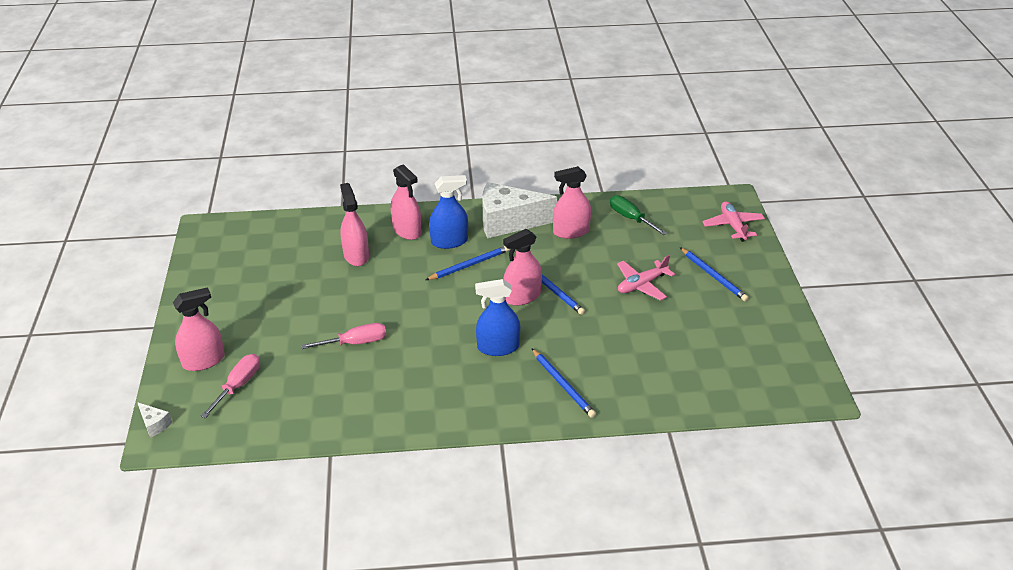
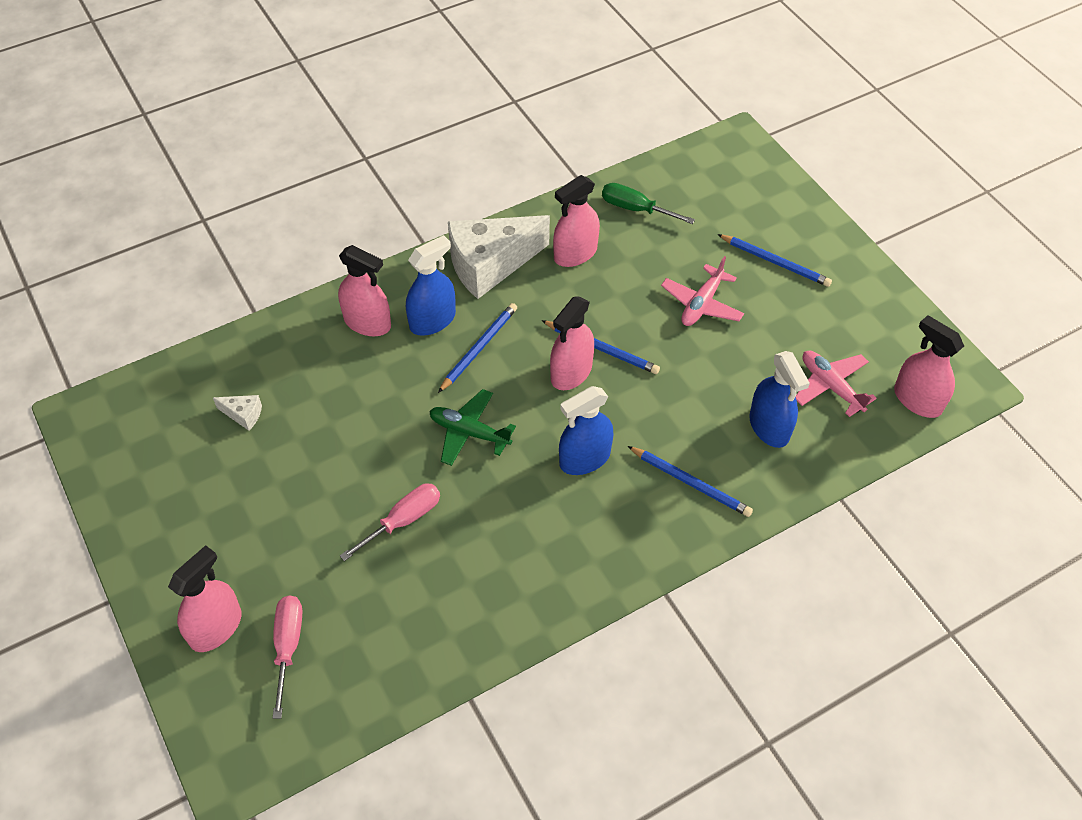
camera: 25 degrees left, 15 degrees up
(154, 424) = (210, 752): white cheese -> white cheese (243, 415)
(356, 255) = (323, 385): pink spray bottle -> pink spray bottle (917, 400)
(431, 309) = (469, 432): none -> green plane
(643, 370) = (769, 427): none -> blue spray bottle
(733, 226) = (758, 181): pink plane -> pink plane (831, 386)

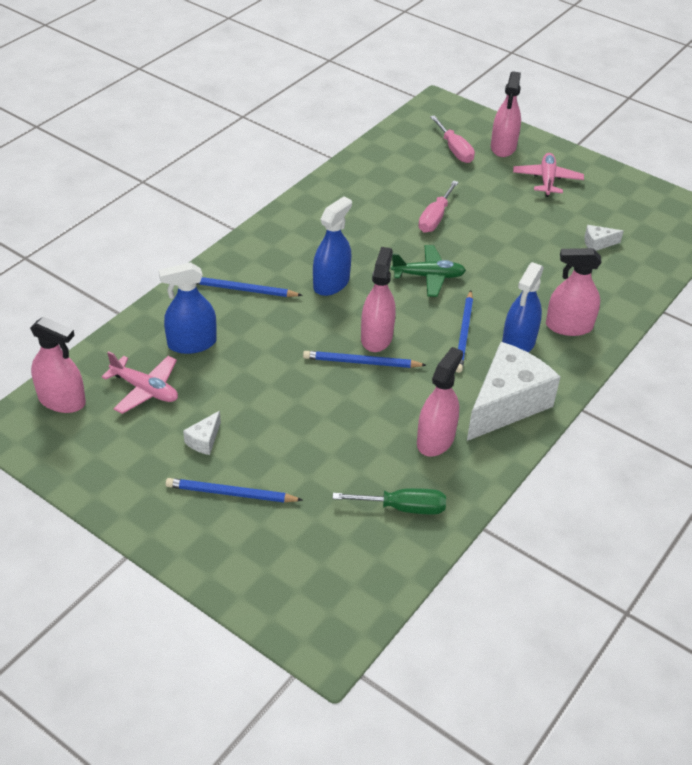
camera: 155 degrees right, 10 degrees down
(702, 304) = (289, 428): pink plane -> pink plane (547, 180)
(769, 427) = (192, 343): blue spray bottle -> blue spray bottle turned 60 degrees counterclockwise
(785, 316) = (204, 440): none -> white cheese

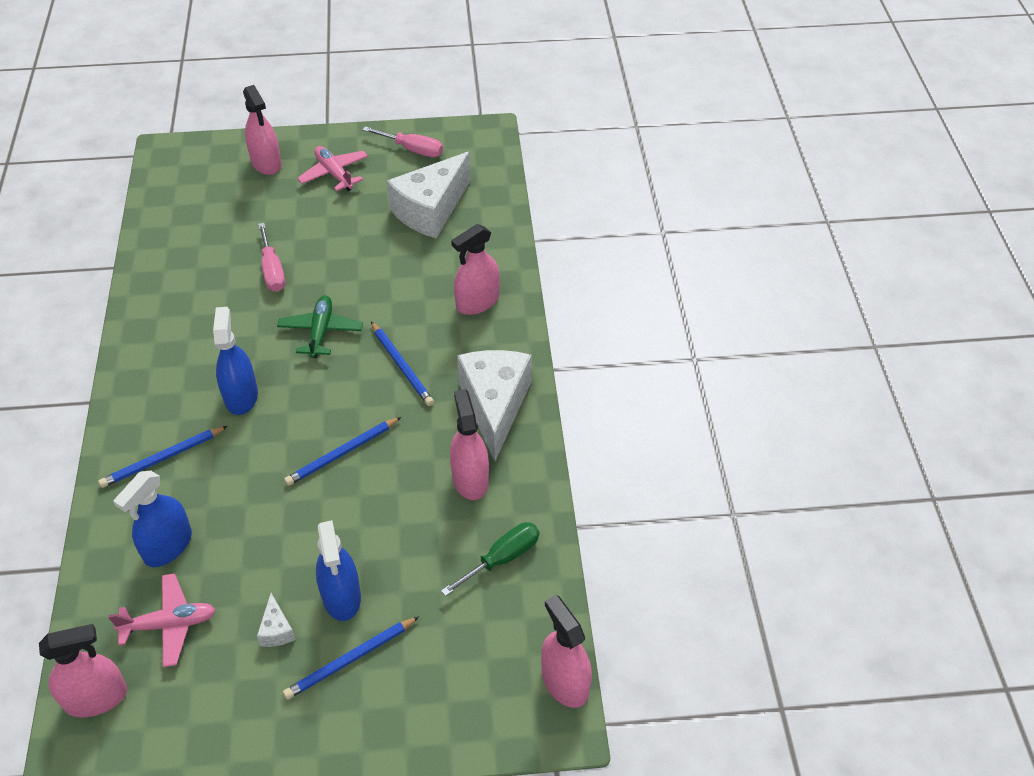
camera: 40 degrees left, 5 degrees up
(376, 337) = (332, 420): pink spray bottle -> pink spray bottle (564, 682)
(428, 276) = (321, 332): green plane -> green plane turned 45 degrees counterclockwise
(454, 150) = (225, 191): pink screwdriver -> pink screwdriver (412, 150)
(518, 343) = (453, 344): blue spray bottle -> blue spray bottle (341, 596)
(597, 243) = (431, 210): white cheese -> white cheese, size x2.44

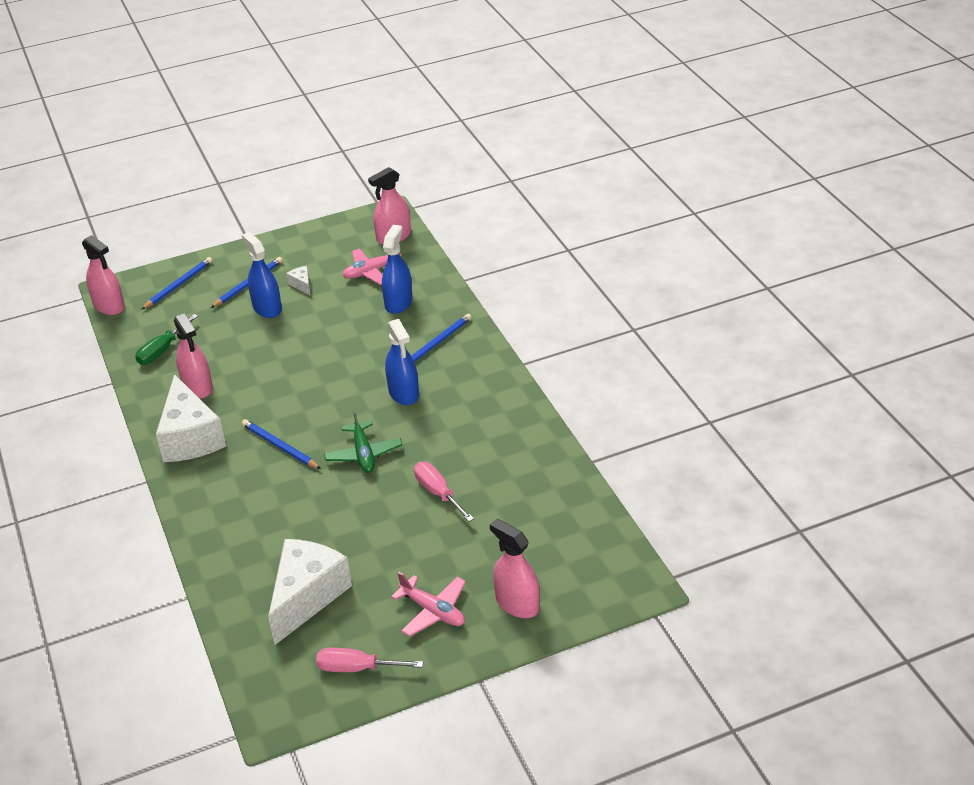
camera: 165 degrees right, 10 degrees down
(342, 453) = (302, 378): blue pencil -> blue pencil (178, 285)
(477, 302) = (228, 515): pink spray bottle -> none

